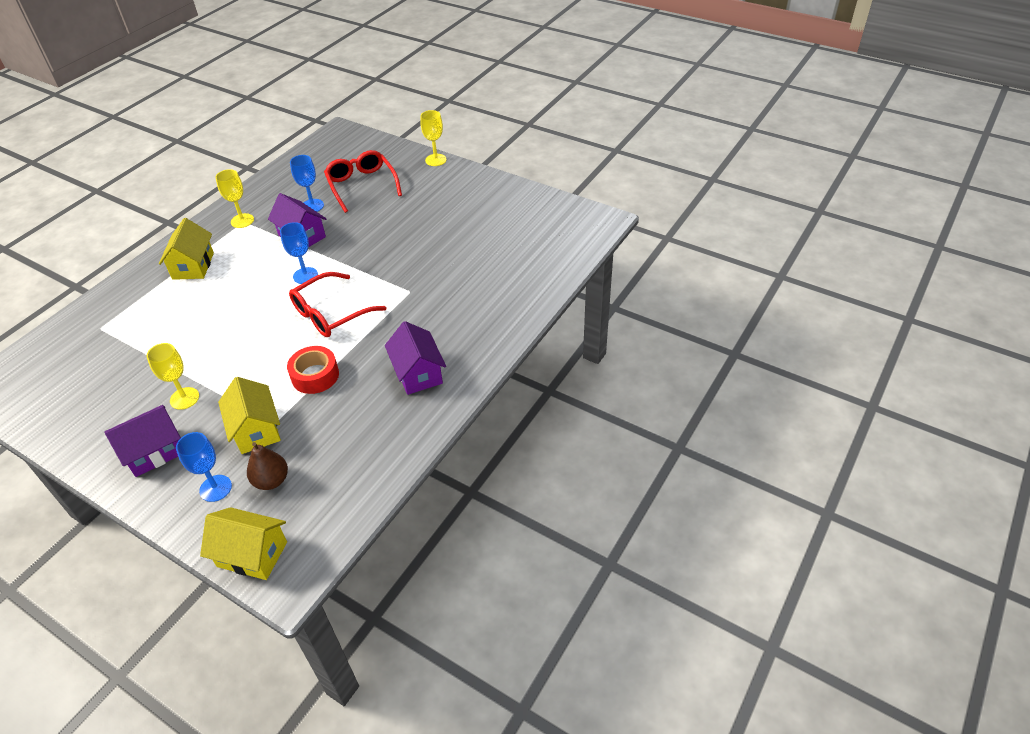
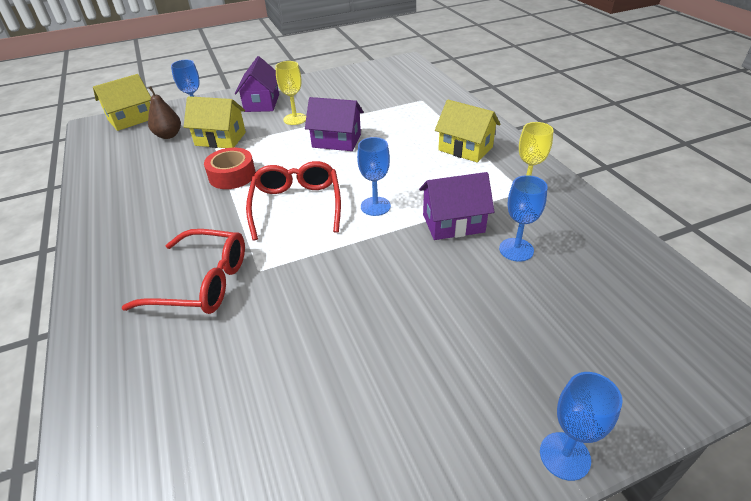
camera: 125 degrees right, 5 degrees down
(362, 186) = (536, 314): red glasses -> red glasses (201, 282)
(418, 373) = (147, 230): purple house -> purple house (336, 141)
(436, 160) = (564, 456): yellow goblet -> blue goblet

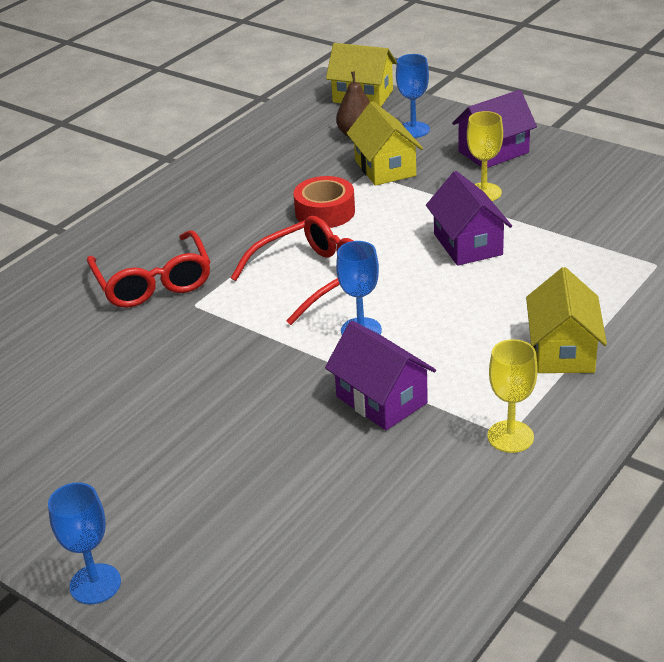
camera: 60 degrees right, 5 degrees down
(516, 250) = (373, 466): blue goblet -> none

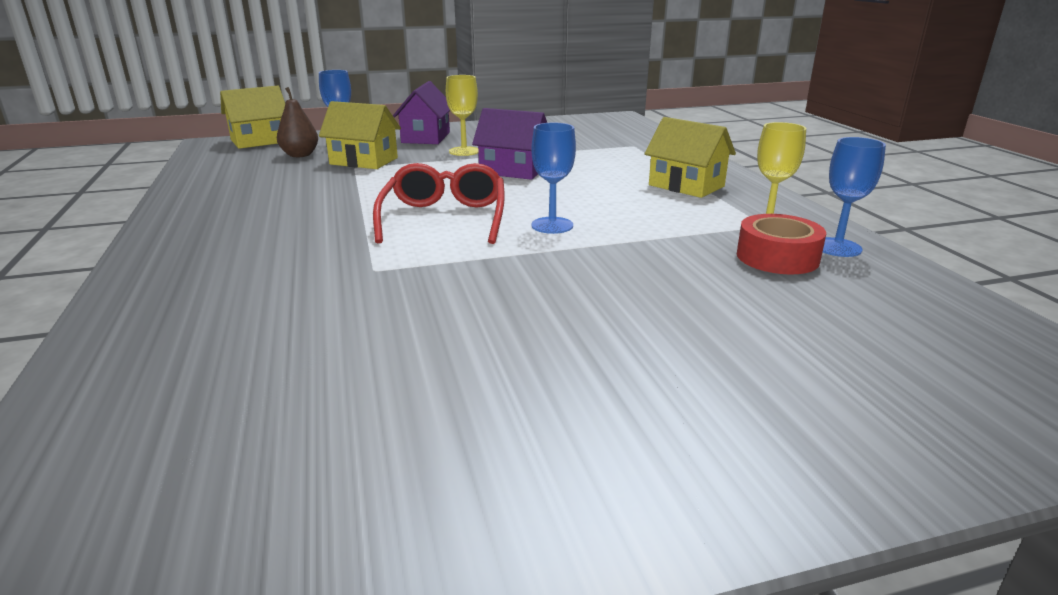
camera: 55 degrees left, 10 degrees down
(95, 584) = (812, 499): blue goblet -> blue goblet (837, 247)
(153, 281) = (291, 275): red glasses -> none
(325, 212) = (368, 189): red tape -> red tape (777, 257)
(381, 400) = (659, 246): purple house -> none

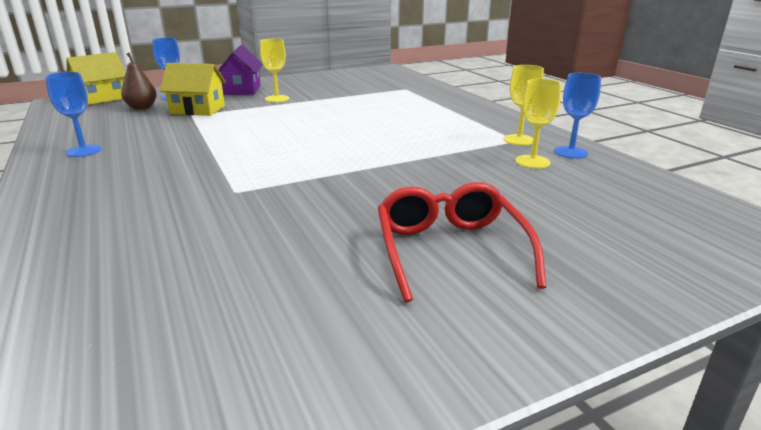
camera: 10 degrees left, 0 degrees up
(444, 218) = (278, 150): red glasses -> red glasses (450, 250)
(513, 170) = (320, 111): purple house -> none
(552, 225) = (363, 150): blue goblet -> blue goblet (83, 151)
(686, 186) = (453, 116): yellow house -> none
(777, 257) = (532, 162): red tape -> yellow goblet

